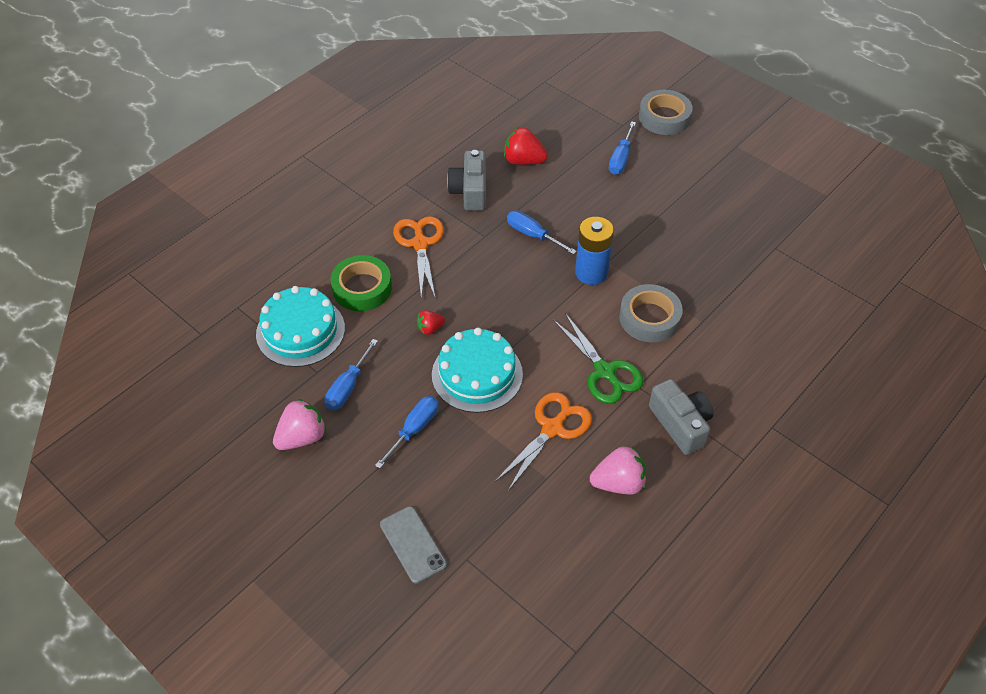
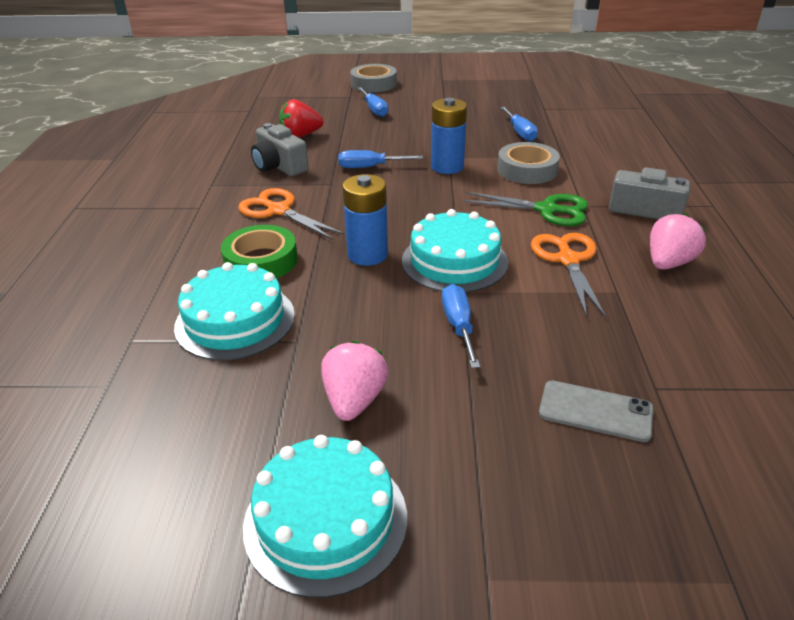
camera: 40 degrees left, 15 degrees down
(219, 495) = (325, 520): none -> turquoise cake
(348, 387) = (347, 333): blue screwdriver -> blue screwdriver (520, 132)
(430, 328) = (367, 255): red strawberry -> blue battery

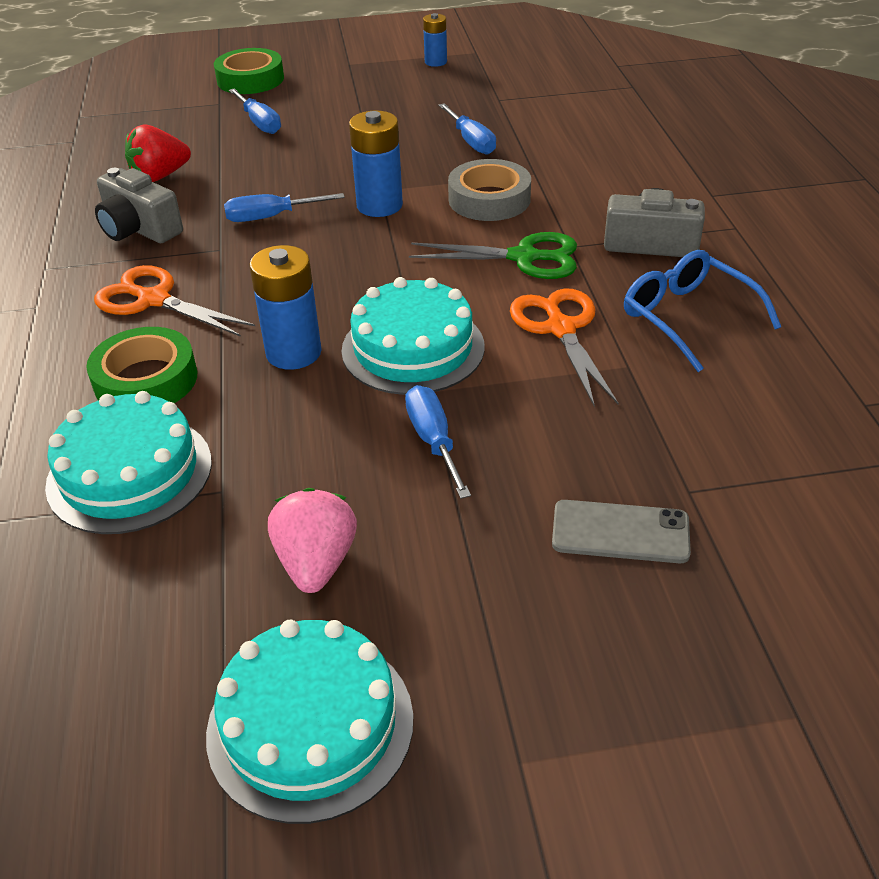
camera: 10 degrees left, 5 degrees up
(373, 84) = (250, 79): grey tape -> green tape
(502, 82) = (435, 62): none -> blue battery
(668, 263) = (688, 318): pink strawberry -> blue glasses

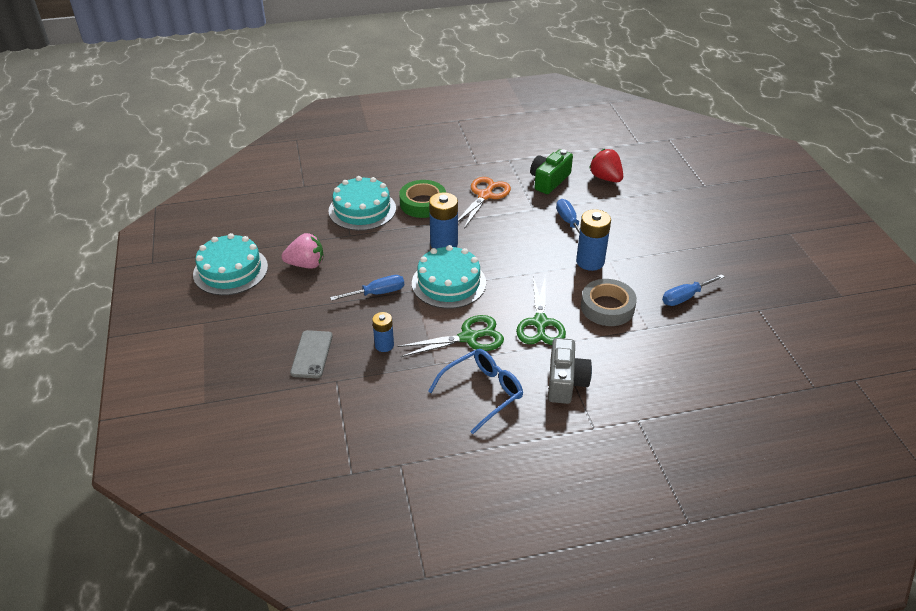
camera: 85 degrees right, 0 degrees up
(139, 229) = (549, 180): grey camera -> green camera
(250, 79) = (744, 193): green tape -> none
(259, 123) = (682, 204): blue screwdriver -> none
(435, 62) = (812, 275): blue battery -> blue battery (384, 345)
(561, 328) = (468, 337): orange scissors -> green scissors

